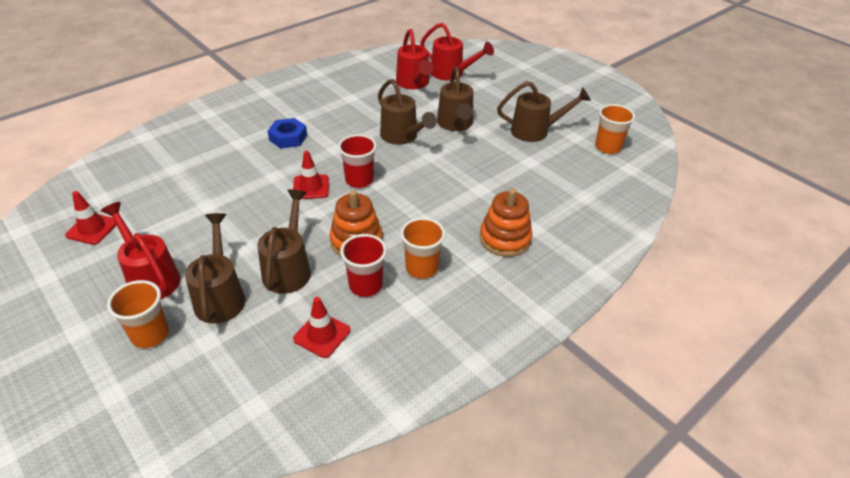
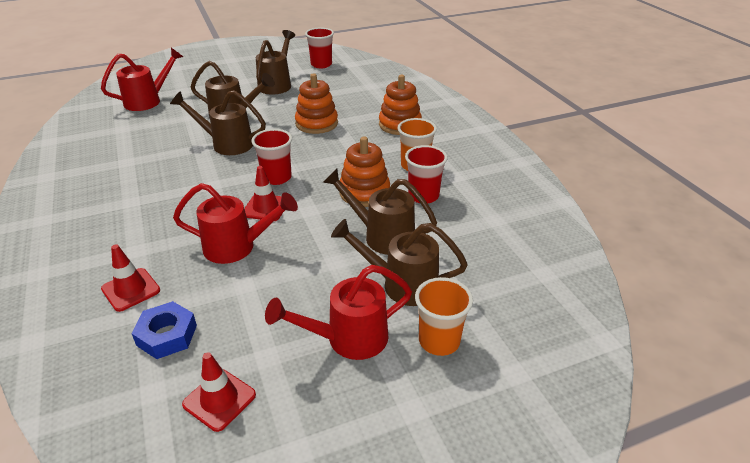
camera: 70 degrees left, 5 degrees down
(288, 138) = (162, 212): blue nut -> blue nut (167, 335)
(322, 335) = (473, 227): red traffic cone -> red traffic cone (131, 290)
(402, 136) = (227, 144): brown watering can -> brown watering can turned 150 degrees counterclockwise
(414, 83) = (142, 122): red watering can -> red watering can (236, 247)
(470, 178) = (316, 123): none -> orange stacking toy
(607, 147) = (321, 64): orange cup -> red cup

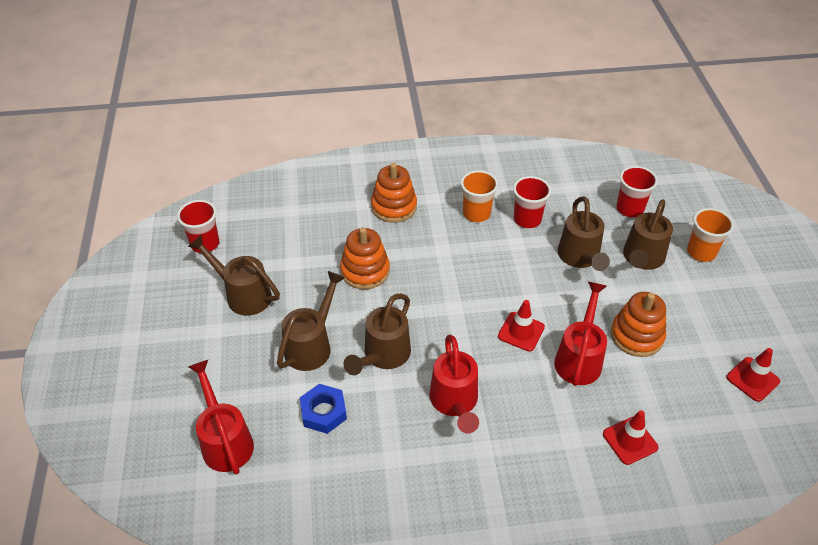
camera: 75 degrees left, 10 degrees up
(167, 335) = (688, 412): blue nut -> blue nut (323, 412)
(276, 178) = (469, 318): red cup -> red cup (629, 209)
(349, 339) = (697, 299): red watering can -> red watering can (455, 402)
(364, 192) = (512, 256): orange stacking toy -> orange stacking toy (636, 336)
(382, 236) = (580, 257): brown watering can -> brown watering can turned 45 degrees counterclockwise

